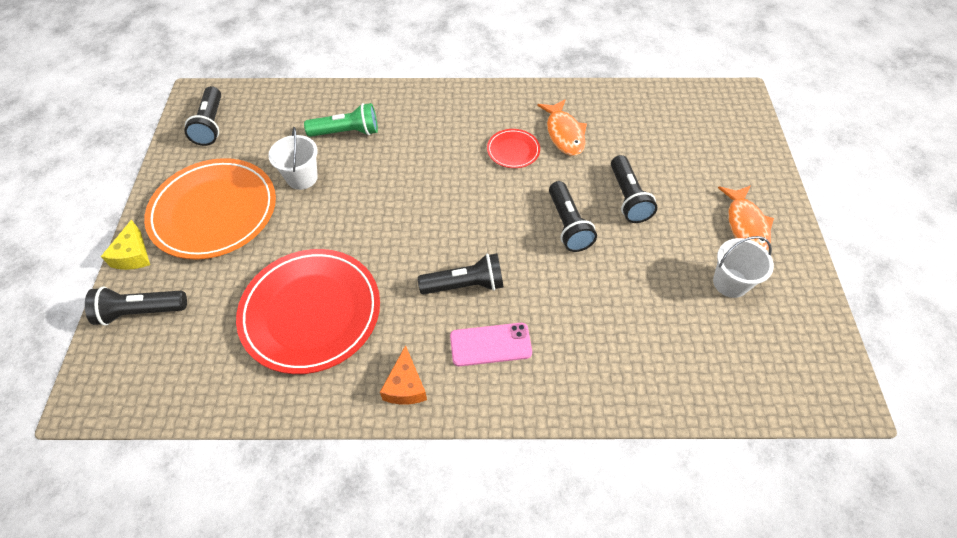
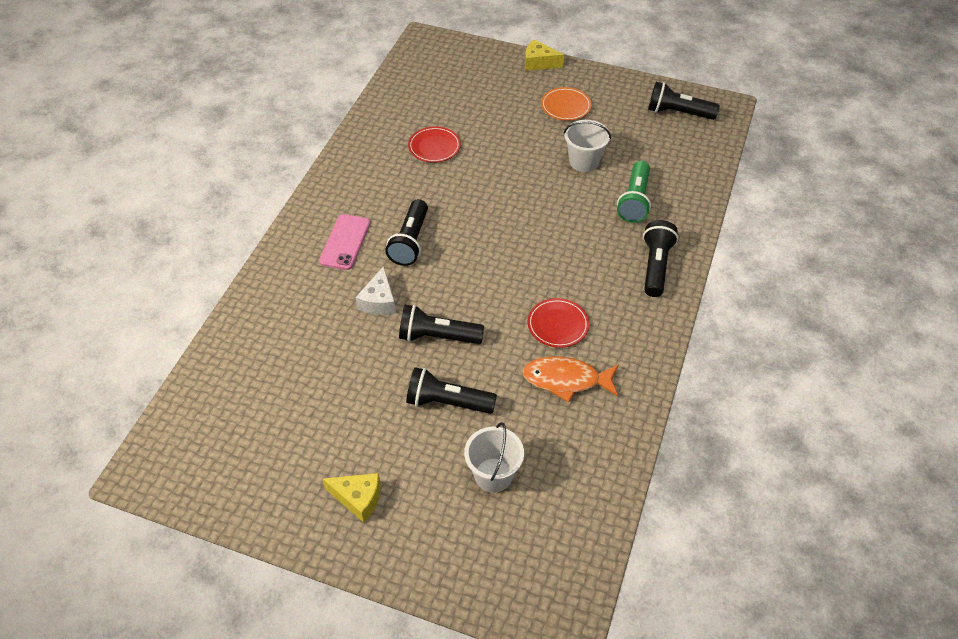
camera: 110 degrees right, 5 degrees down
(140, 311) = (483, 64): black flashlight -> black flashlight (656, 266)
(214, 211) = (566, 106): orange plate -> orange plate, size x0.45
(311, 312) = (434, 147): red plate -> red plate, size x0.45
(405, 386) = (341, 185): orange cheese -> none
(552, 283) = (379, 301): none -> white cheese
(730, 283) = (301, 444): white bucket -> white bucket (493, 475)
(745, 225) = (358, 498): orange fish -> yellow cheese

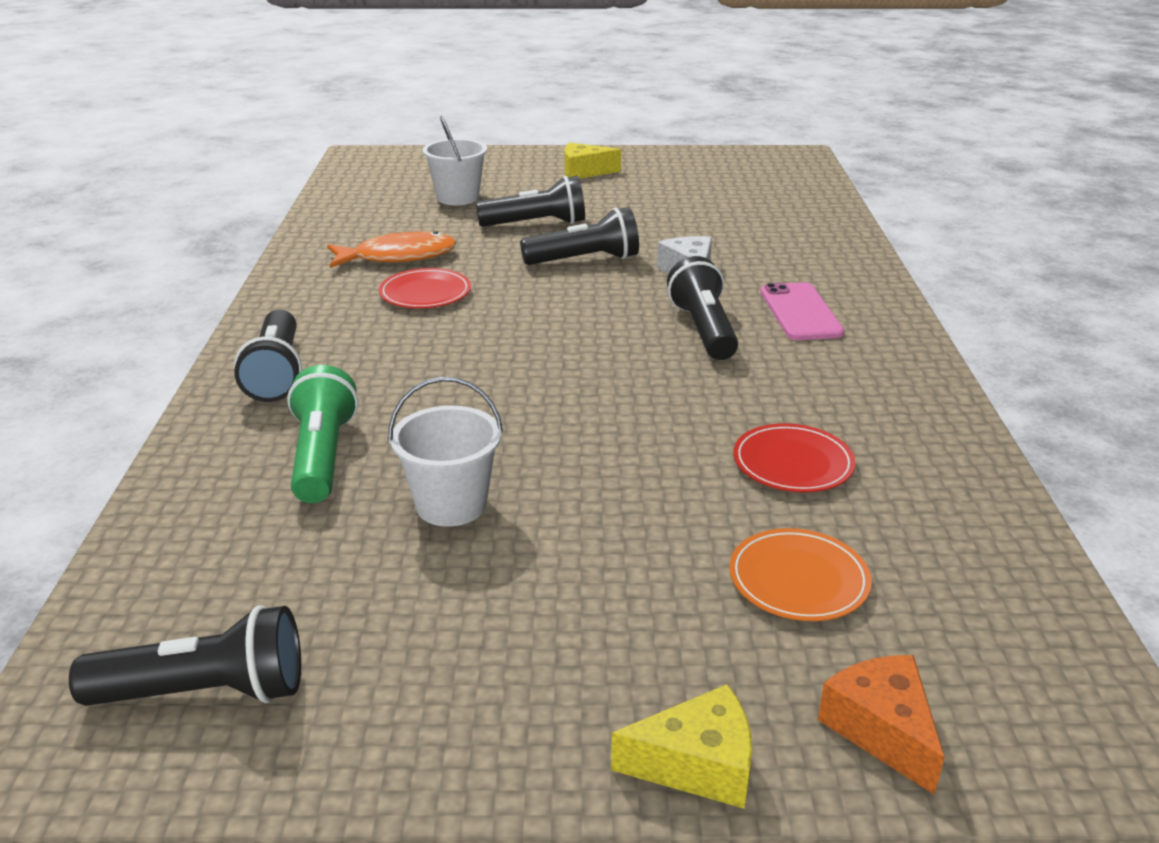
camera: 160 degrees right, 20 degrees down
(482, 58) = (882, 730): none -> orange cheese
(566, 106) = (545, 630): orange plate -> orange plate (798, 579)

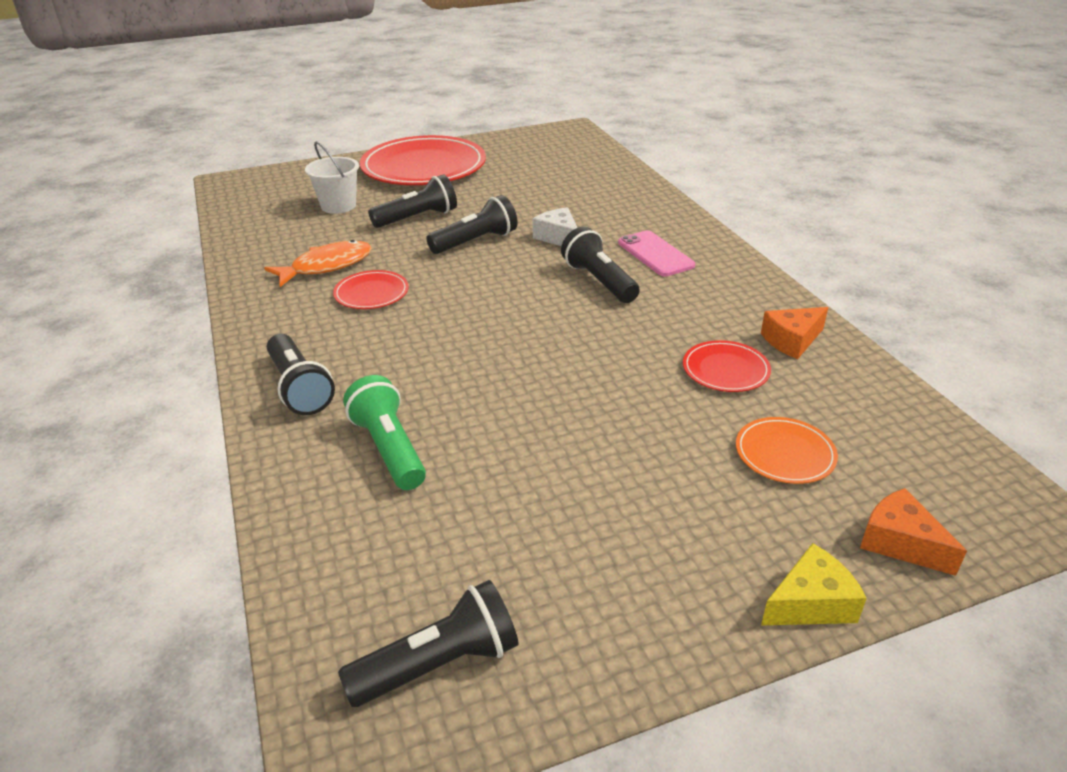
camera: 20 degrees left, 5 degrees up
(451, 505) = (516, 462): white bucket -> none
(584, 172) = (424, 167): yellow cheese -> red plate
(913, 448) = (792, 340): none -> orange cheese

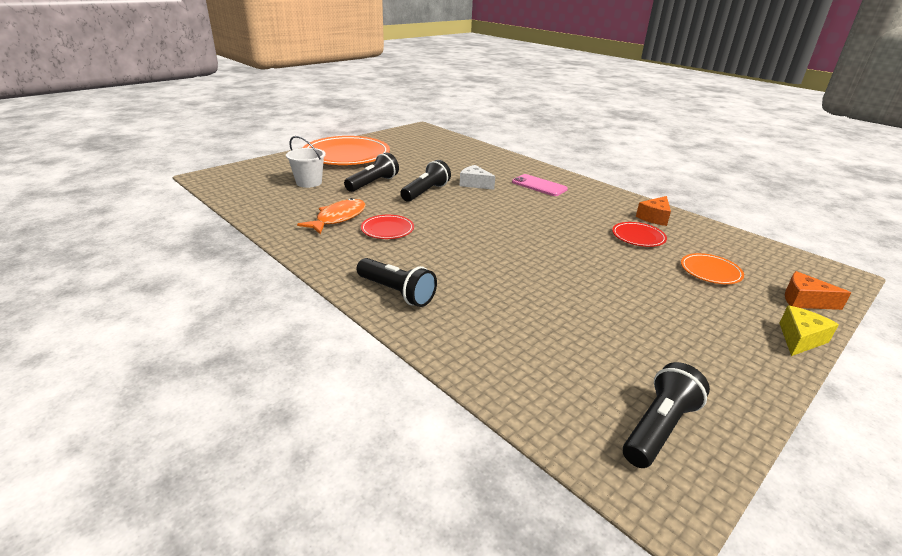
camera: 25 degrees left, 5 degrees down
(389, 448) = (496, 315): green flashlight -> none
(424, 167) = (346, 155): red plate -> orange plate
(599, 281) = (523, 203): black flashlight -> none

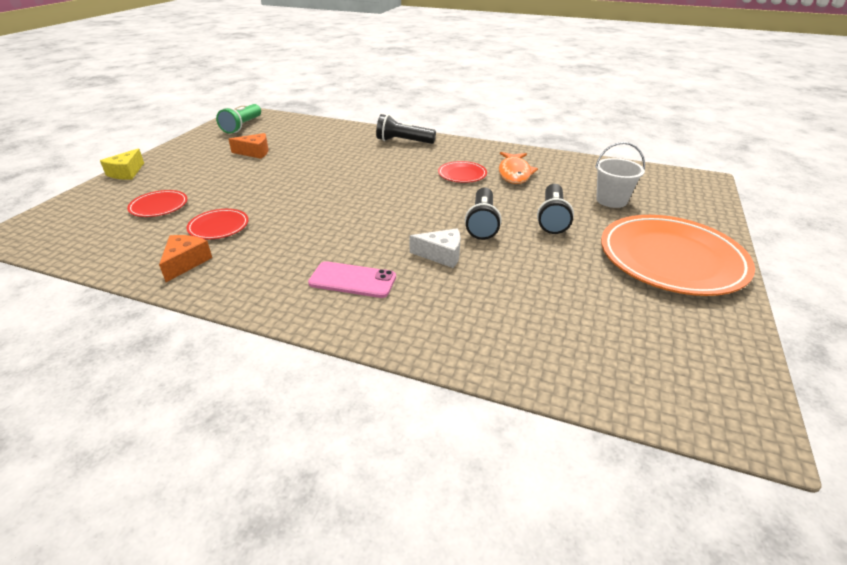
camera: 155 degrees right, 5 degrees up
(659, 428) = (242, 126): black flashlight -> green flashlight
(710, 271) = (159, 206): orange plate -> red plate
(804, 300) = (88, 200): orange cheese -> orange cheese (254, 152)

